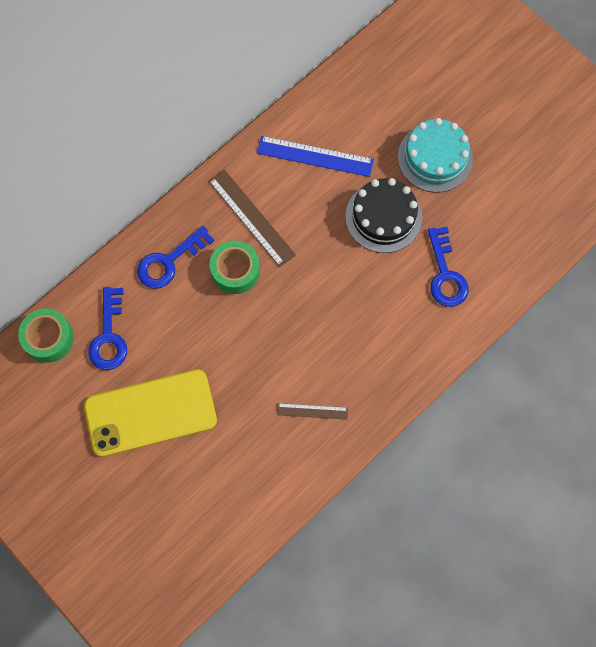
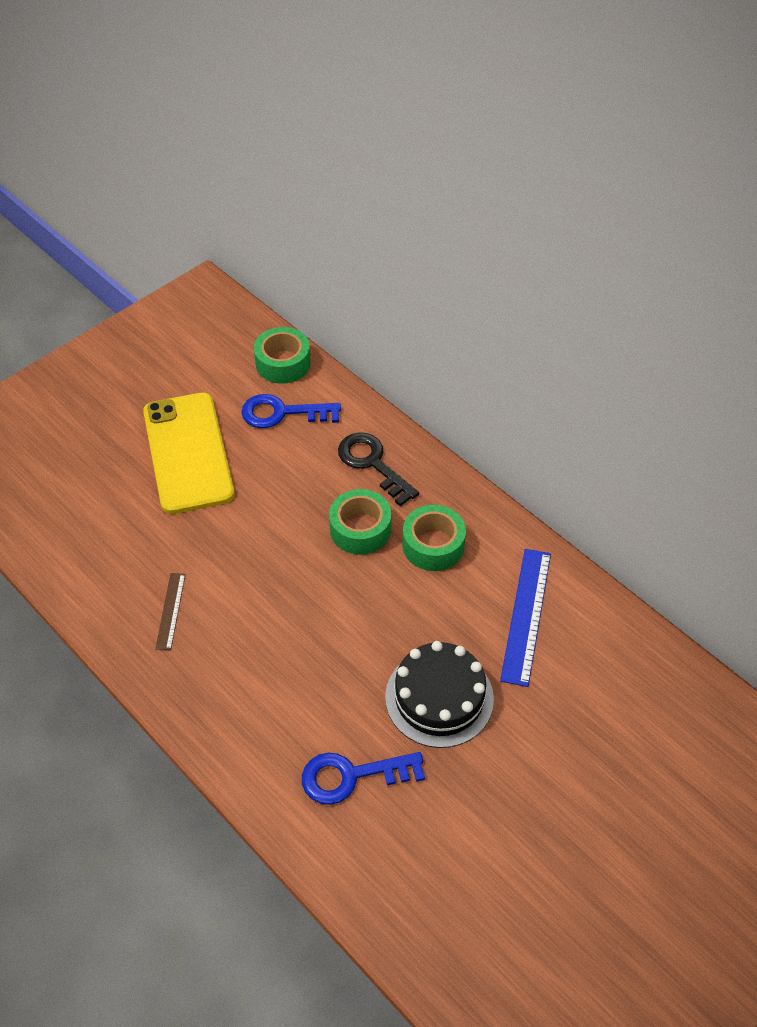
camera: 90 degrees right, 20 degrees down
(169, 262) = (372, 464): blue key -> black key
(251, 217) = (433, 545): brown ruler -> green tape
(435, 158) = (537, 769): turquoise cake -> none

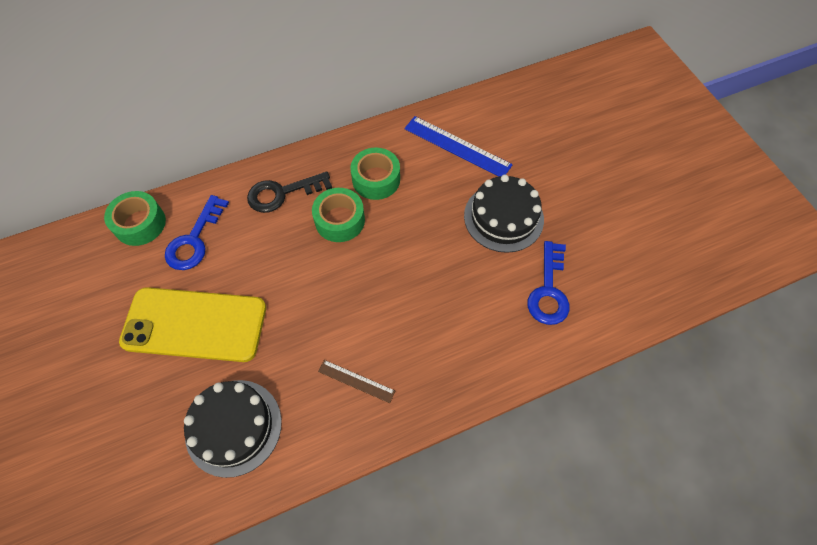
camera: 70 degrees left, 10 degrees up
(93, 525) = (233, 427): none -> black cake

